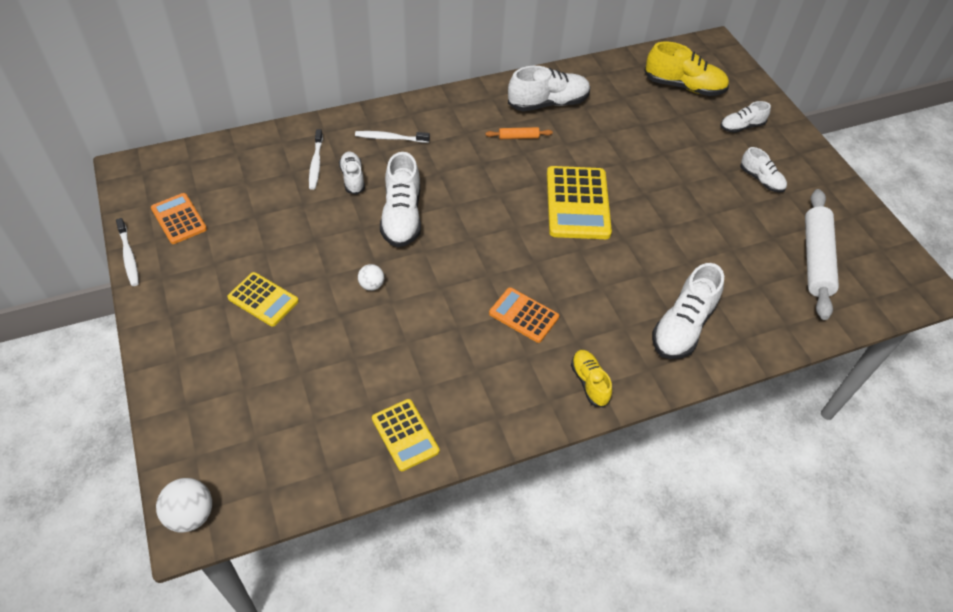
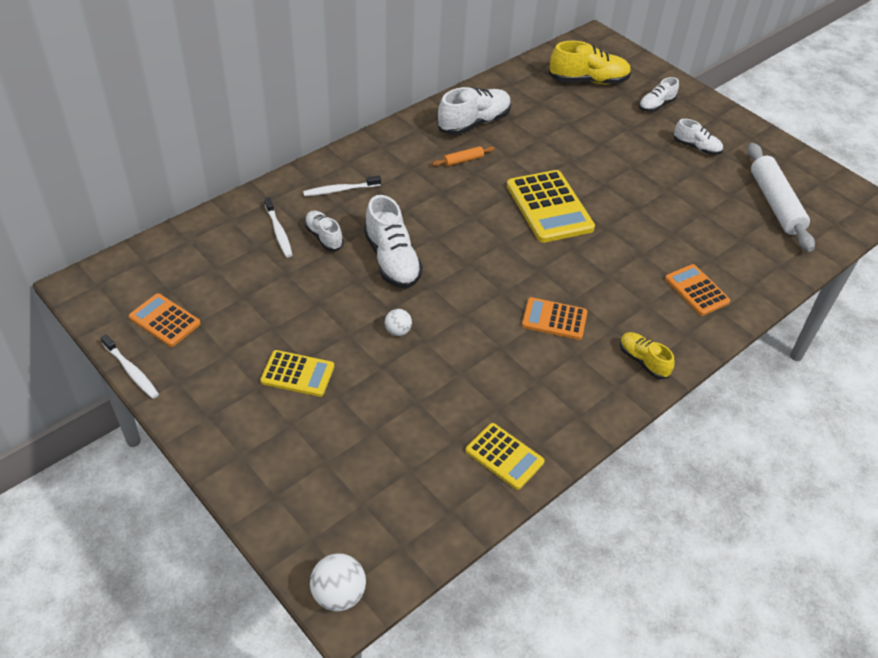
camera: 20 degrees left, 5 degrees down
(682, 326) = (696, 290): white shoe -> orange calculator

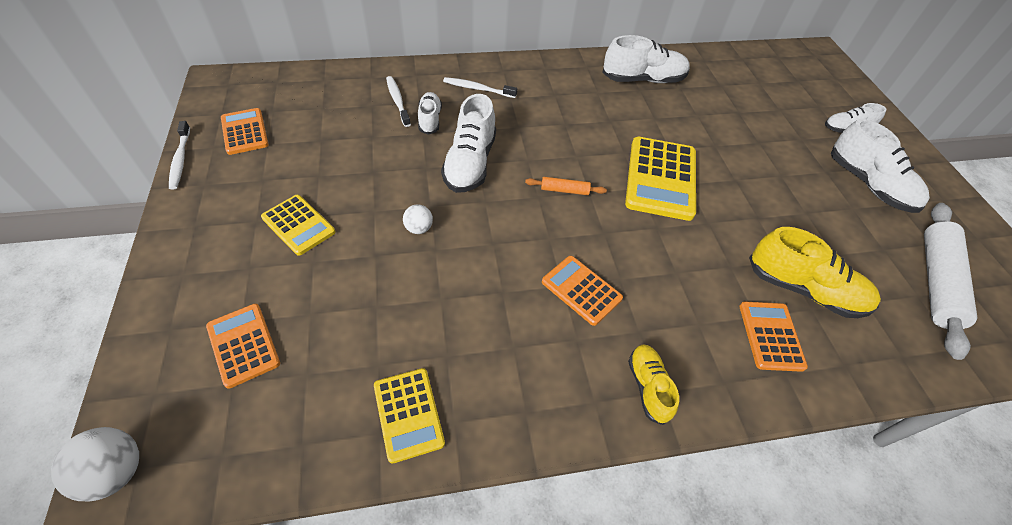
camera: 30 degrees right, 5 degrees up
(278, 232) = (397, 101): white toothbrush -> white toothbrush turned 150 degrees clockwise
(344, 476) = (243, 345): none -> orange calculator
(463, 160) = (607, 106): orange rolling pin -> orange rolling pin (564, 190)
(588, 81) = (785, 83): yellow shoe -> yellow shoe (804, 289)
(696, 147) = (868, 185): white shoe -> white shoe, size x1.71

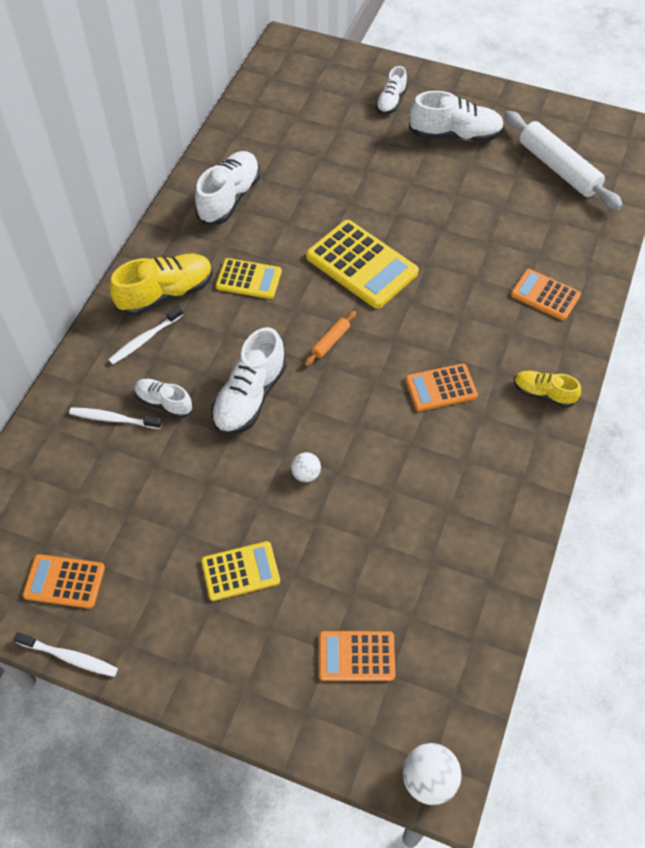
camera: 55 degrees left, 5 degrees up
(408, 414) = (485, 556): yellow calculator -> yellow calculator (248, 279)
(470, 163) = (250, 397): white shoe -> white shoe turned 75 degrees clockwise
(804, 289) = (520, 248): yellow shoe -> yellow shoe (166, 294)

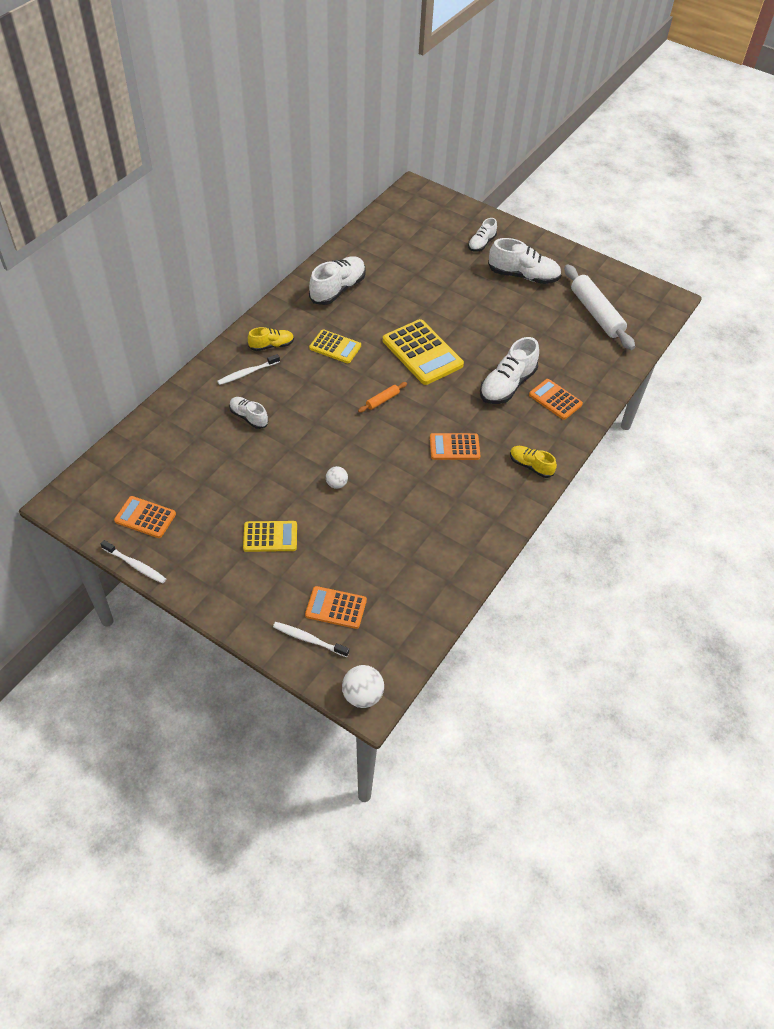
camera: 10 degrees right, 5 degrees down
(113, 419) = (210, 421): white toothbrush -> white toothbrush (309, 639)
(166, 294) = (271, 345): yellow shoe -> yellow shoe, size x0.58
(250, 397) = (311, 425): white shoe -> white shoe (507, 385)

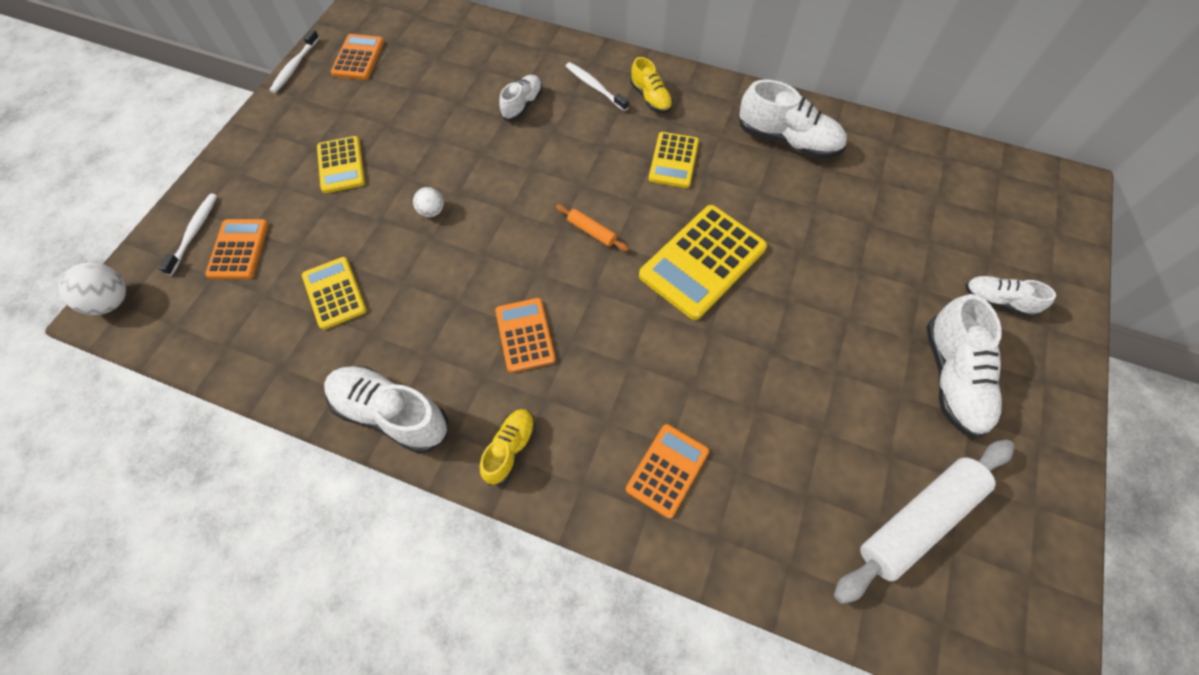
camera: 80 degrees right, 10 degrees up
(394, 547) = (334, 293): none -> yellow calculator
(507, 385) = (675, 389): white shoe -> white shoe (391, 414)

